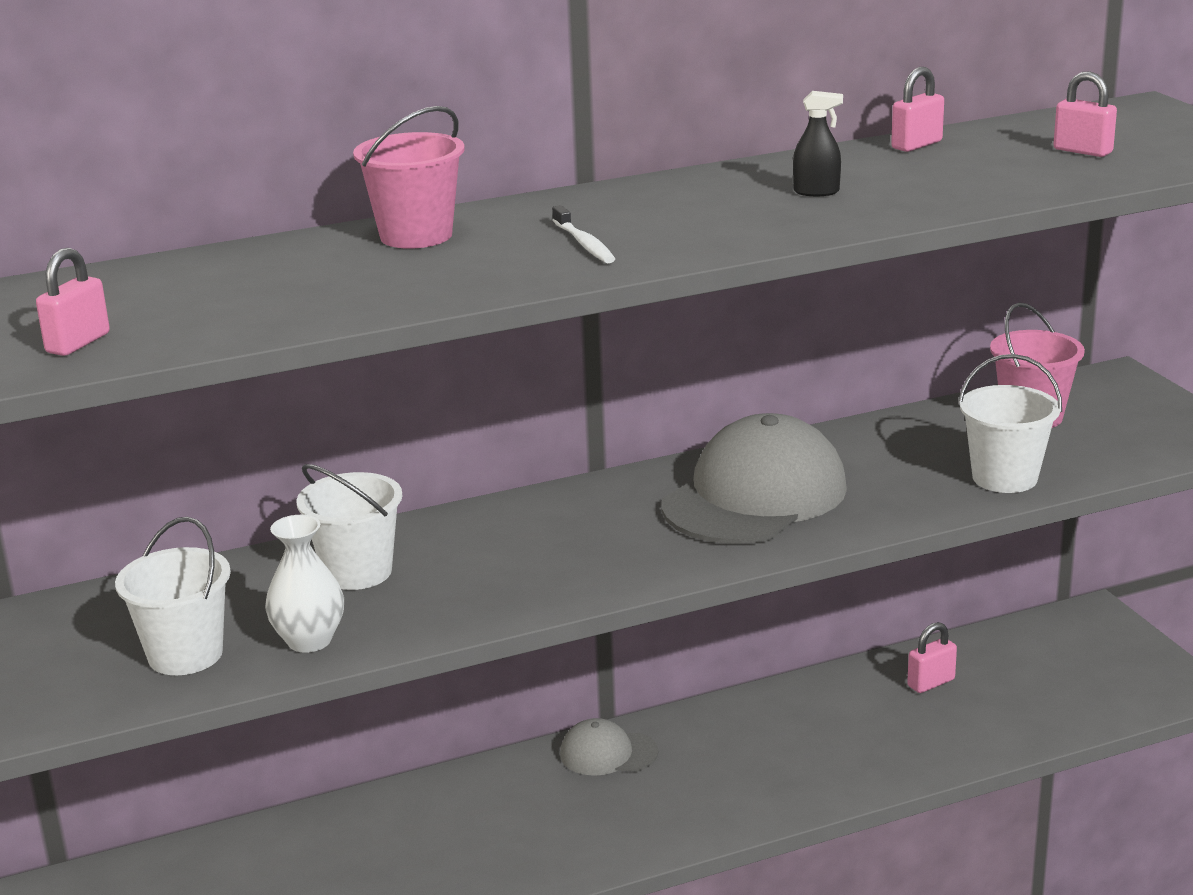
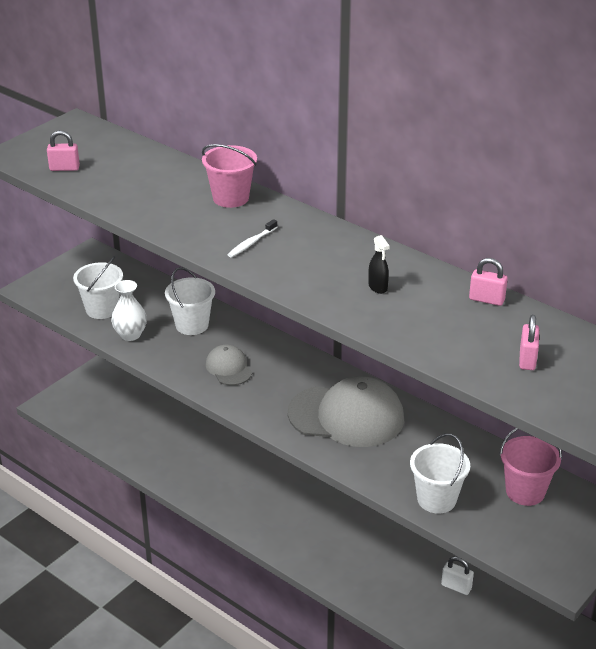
camera: 60 degrees right, 10 degrees up
(608, 753) = (305, 487): grey cap -> grey cap (229, 368)
(931, 683) = (456, 587): pink padlock -> white padlock

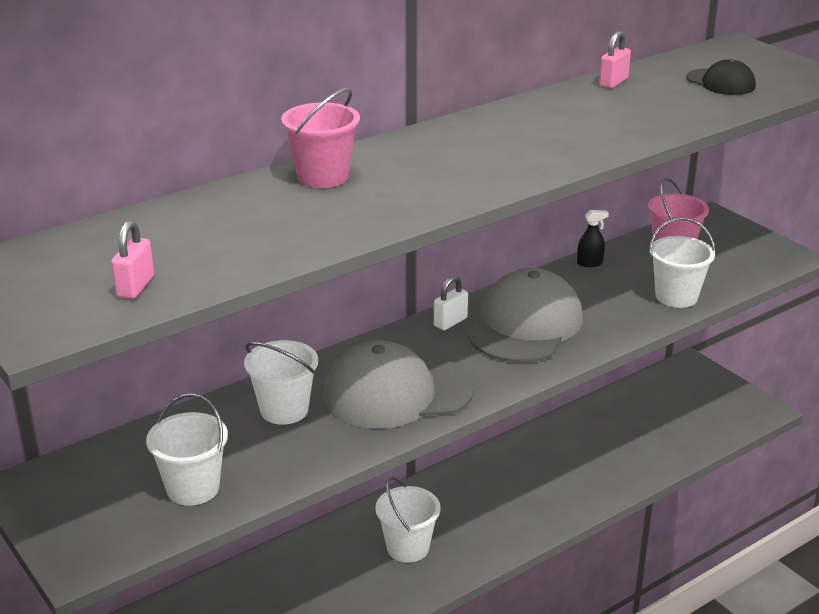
camera: 75 degrees left, 5 degrees down
(130, 335) = (276, 467): white vase -> none
(229, 368) = (397, 392): grey cap -> grey cap, size x1.98
(250, 490) = (407, 547): none -> white bucket
(251, 243) = (444, 176): white toothbrush -> none
(378, 287) = (572, 124): black spray bottle -> black spray bottle (590, 263)
(456, 587) = (609, 425): white padlock -> white padlock (450, 322)
(527, 359) = (721, 82): pink padlock -> black cap

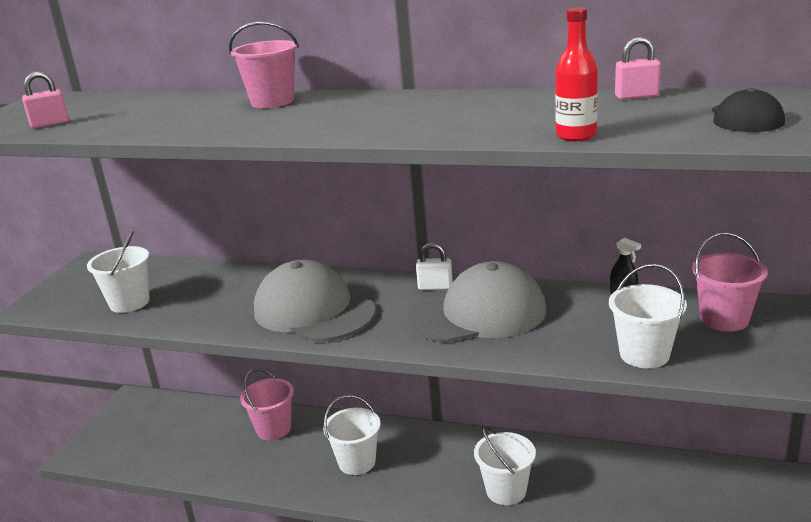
camera: 55 degrees right, 5 degrees down
(283, 576) = (273, 429): none -> pink bucket
(284, 410) = (245, 288): white bucket -> white bucket (506, 491)
(664, 128) = (576, 136): none -> red bottle

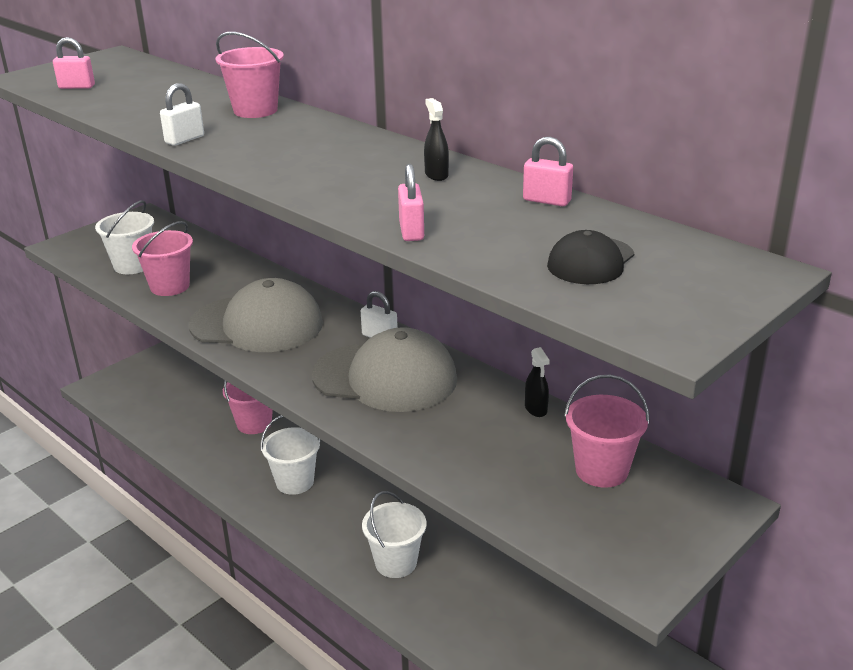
camera: 25 degrees right, 5 degrees up
(190, 308) = (170, 286): none -> pink bucket
(243, 131) = (184, 139): none -> white padlock
(313, 311) = (257, 324): grey cap -> grey cap turned 120 degrees clockwise
(519, 102) = (436, 175): none -> black spray bottle
(576, 136) = (411, 231): red bottle -> pink padlock
(644, 354) = (481, 475): white bucket -> none

